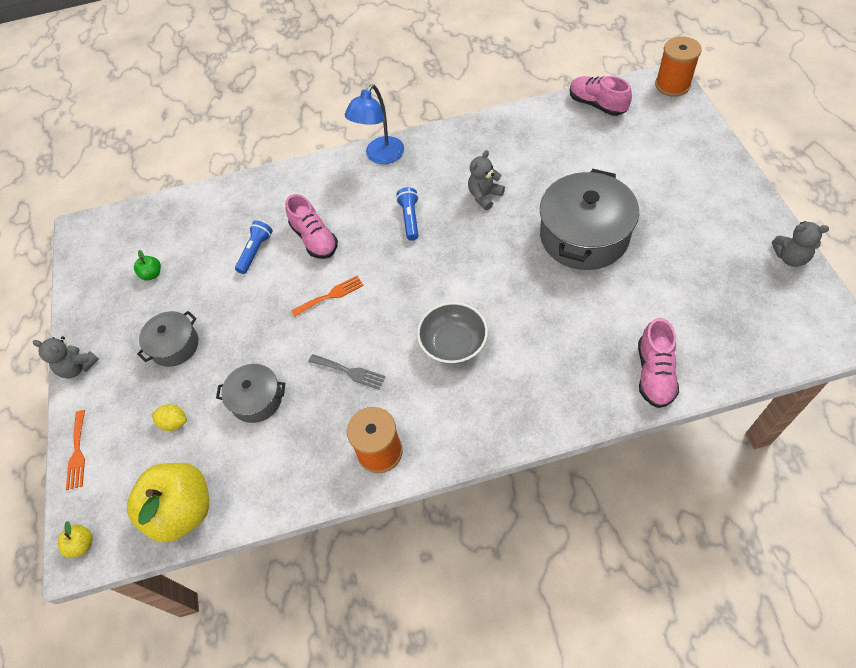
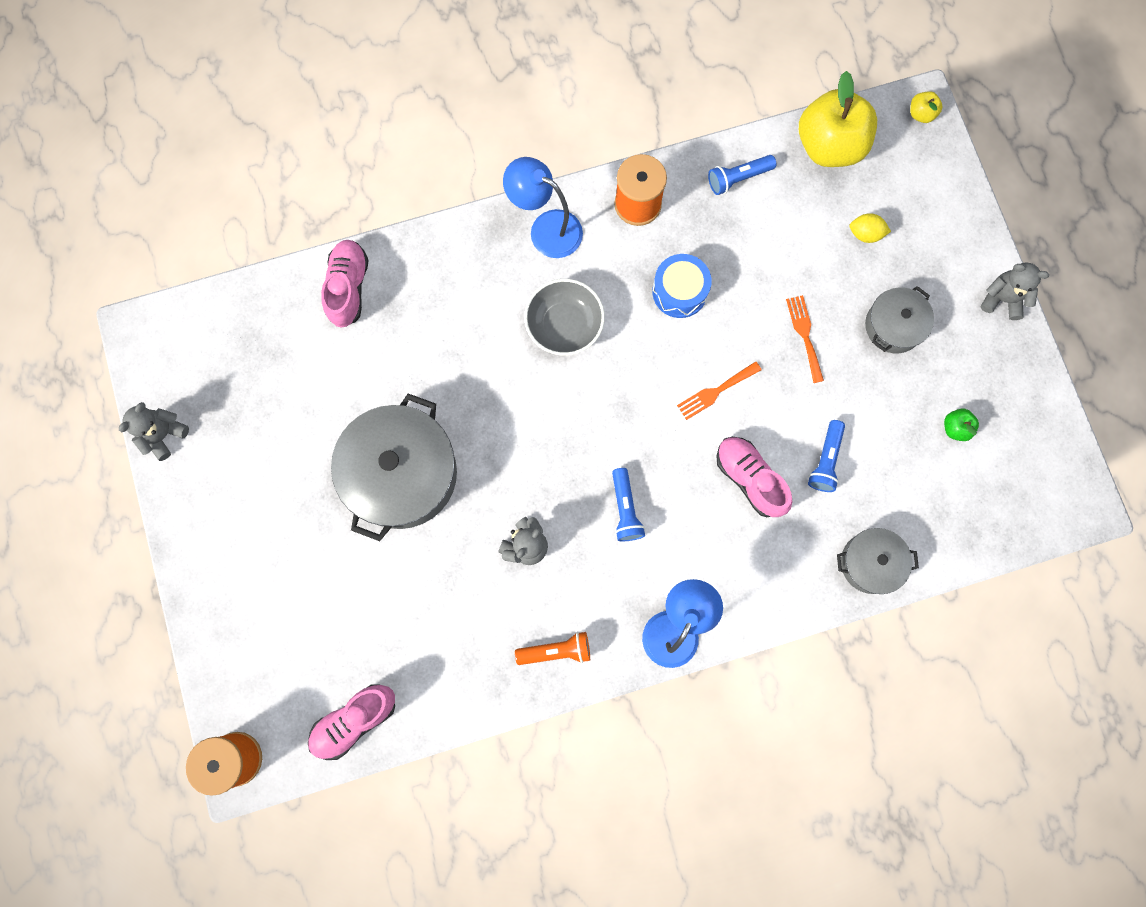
camera: 170 degrees right, 20 degrees up
(77, 453) = (962, 201): orange fork -> orange fork (804, 335)
(257, 399) = (779, 260): grey pot -> grey pot (870, 563)
(279, 477) = (738, 178): none -> blue flashlight
(350, 372) = (679, 291): grey fork -> blue drum
(462, 142) = (556, 651): none -> orange flashlight
(469, 428) = (546, 228): none -> blue lamp
(597, 104) = (354, 721): pink shoe -> pink shoe turned 105 degrees clockwise
(790, 257) = (163, 435): grey teddy bear -> grey teddy bear turned 60 degrees counterclockwise

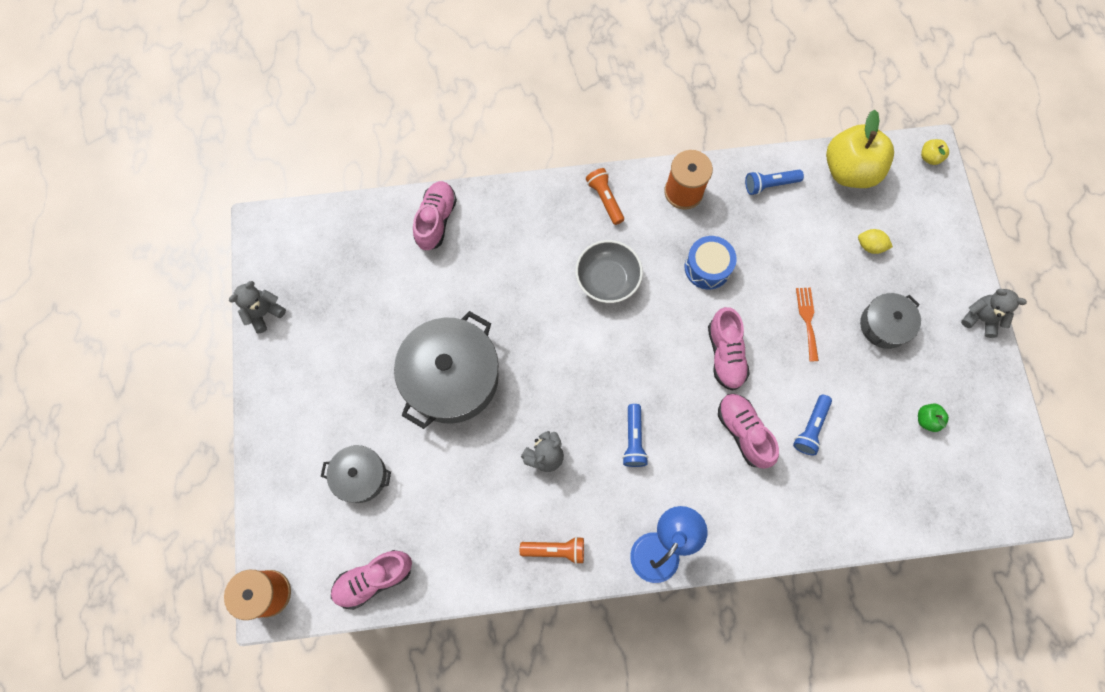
camera: 10 degrees right, 5 degrees down
(546, 228) = (605, 199): blue lamp -> orange flashlight
(715, 392) = (725, 354): orange fork -> pink shoe
(870, 563) = (837, 522): grey pot -> grey pot (360, 476)

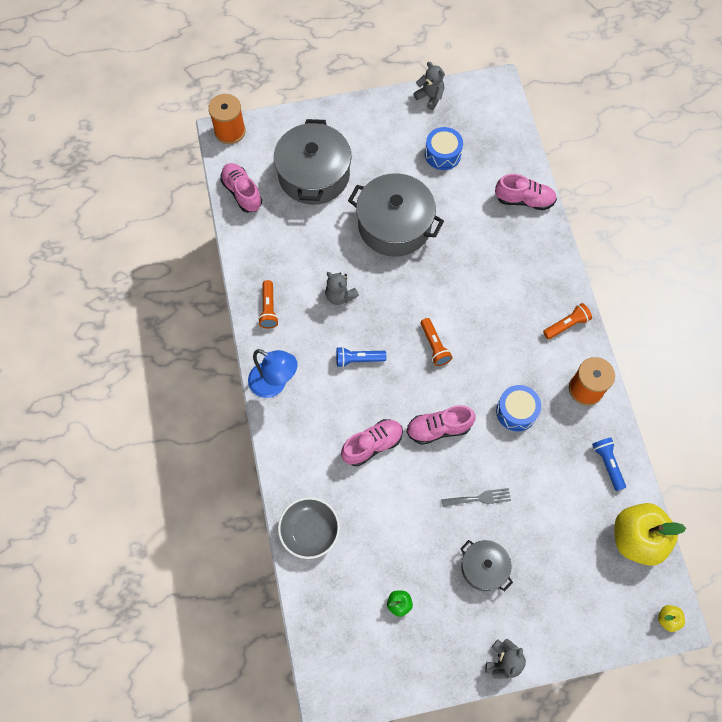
camera: 85 degrees right, 5 degrees down
(355, 307) = (442, 154): none -> blue drum
(360, 476) = (314, 175): grey pot -> grey pot, size x1.85
(607, 279) = (493, 331): grey bowl -> grey bowl (309, 531)
(621, 347) = (434, 346): none -> orange flashlight
(807, 320) = (479, 498): orange fork -> grey fork
(810, 428) = (381, 501): blue flashlight -> none
(870, 246) = (561, 557): yellow lemon -> none

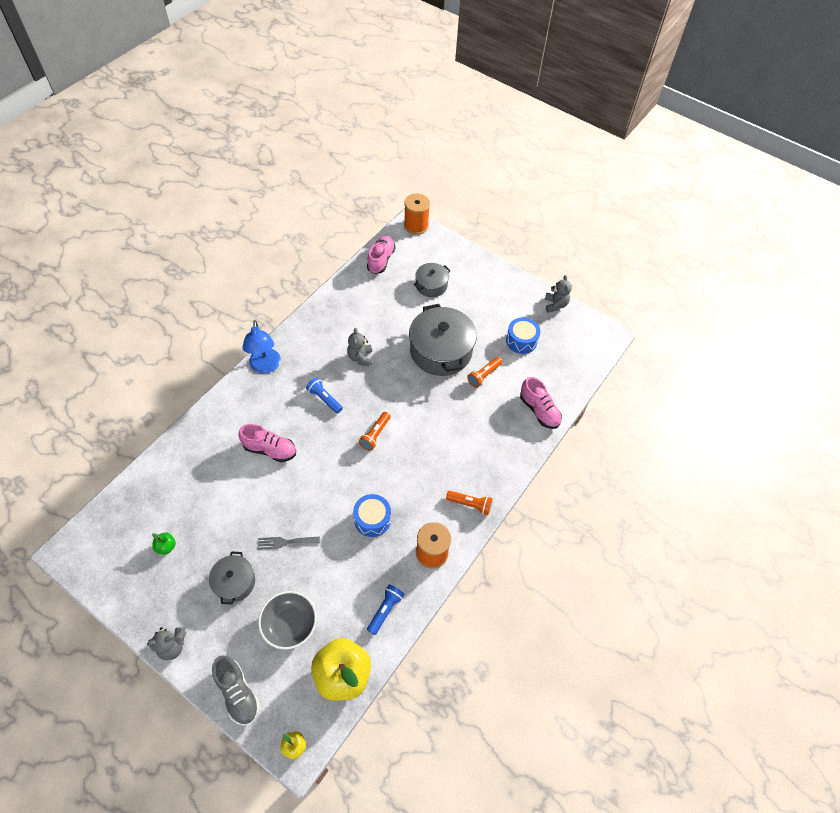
camera: 45 degrees right, 10 degrees down
(268, 309) = (315, 327): orange flashlight -> orange flashlight (484, 375)
(309, 531) = (178, 457): grey bowl -> grey bowl (289, 624)
(314, 175) = (431, 285): grey pot -> grey pot, size x0.54
(438, 428) = (316, 480): pink shoe -> none
(479, 498) = (285, 542): grey fork -> grey fork turned 135 degrees clockwise
(589, 634) = (238, 693): none -> grey shoe

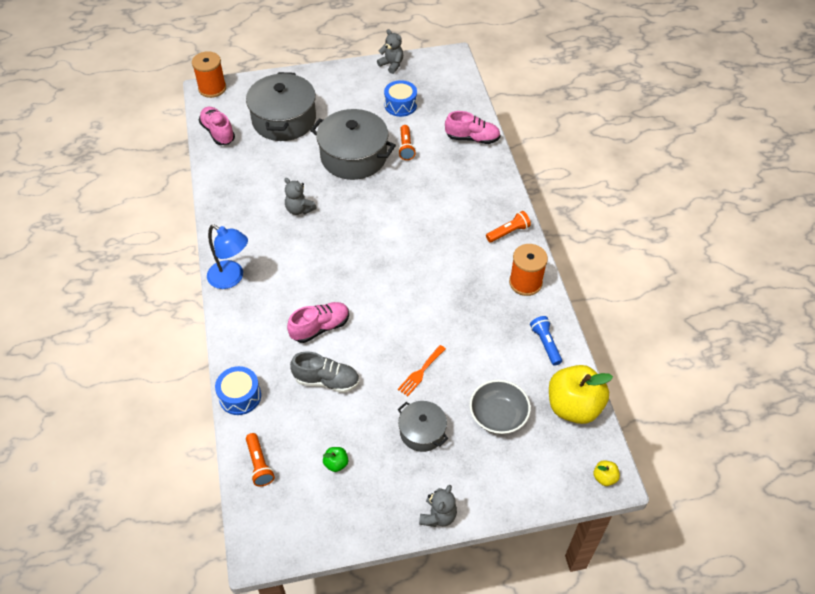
camera: 45 degrees left, 5 degrees down
(238, 693) = (525, 491): grey shoe -> grey shoe (327, 381)
(285, 542) = (420, 372): grey fork -> orange fork
(324, 399) = (312, 259): blue flashlight -> none
(372, 519) = (459, 301): blue drum -> blue drum (240, 396)
(375, 435) = (384, 248): orange flashlight -> orange flashlight (259, 464)
(431, 285) = (284, 120): grey pot -> grey pot, size x1.85

